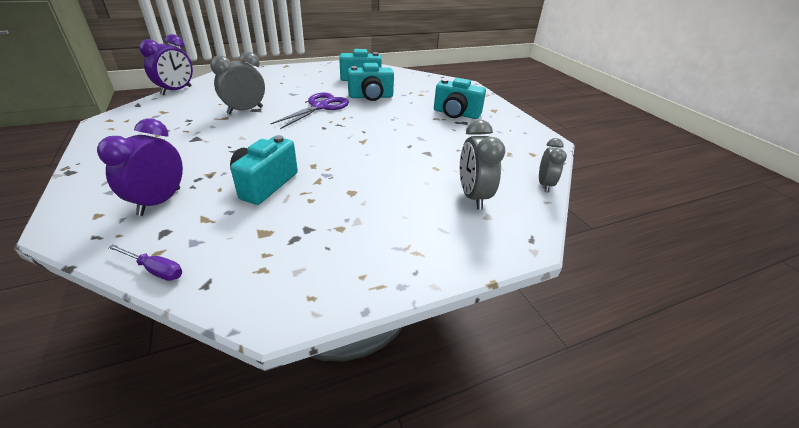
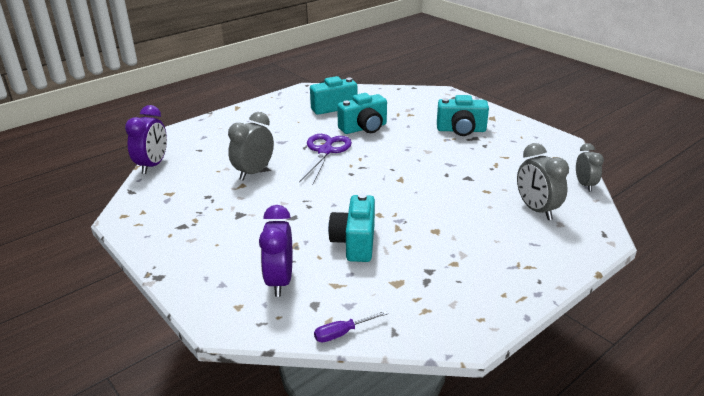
camera: 15 degrees left, 5 degrees down
(155, 270) = (342, 333): purple screwdriver -> purple screwdriver turned 150 degrees clockwise

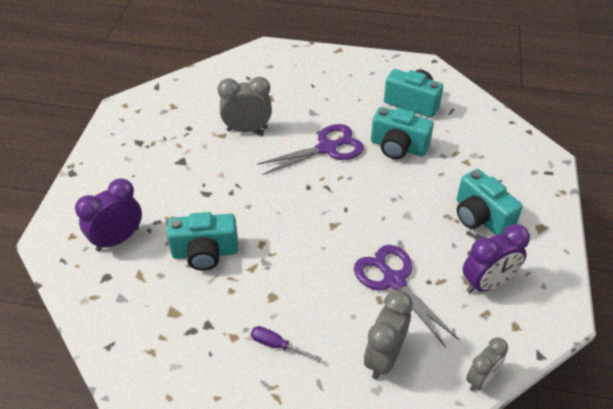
camera: 50 degrees right, 15 degrees up
(153, 165) = (200, 71): purple clock -> purple clock (487, 283)
(342, 333) = (85, 314): purple screwdriver -> purple screwdriver (277, 345)
(355, 242) = (205, 253): turquoise camera -> turquoise camera turned 150 degrees counterclockwise
(477, 179) = (394, 281): none -> purple scissors

